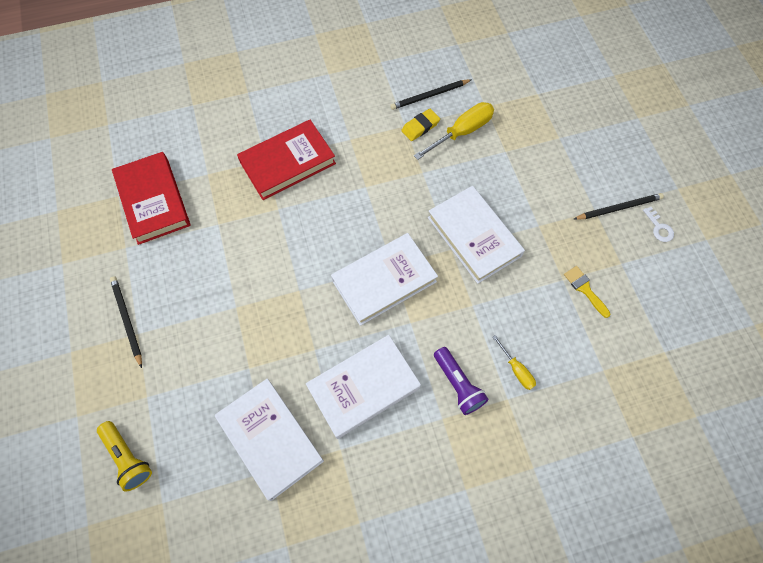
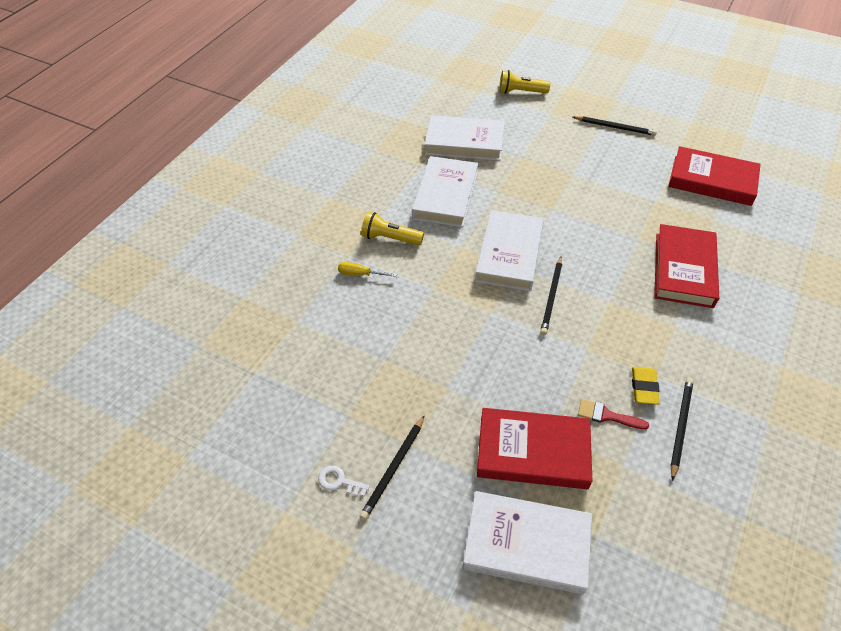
camera: 135 degrees right, 15 degrees down
(398, 223) = (551, 297): none -> black pencil
(458, 384) = (390, 238): purple flashlight -> yellow flashlight
(461, 132) = (607, 415): yellow screwdriver -> red brush
(474, 236) = (486, 334): white book -> white book (526, 544)
(526, 150) = (533, 451): none -> red book
(584, 289) = (360, 367): yellow brush -> none

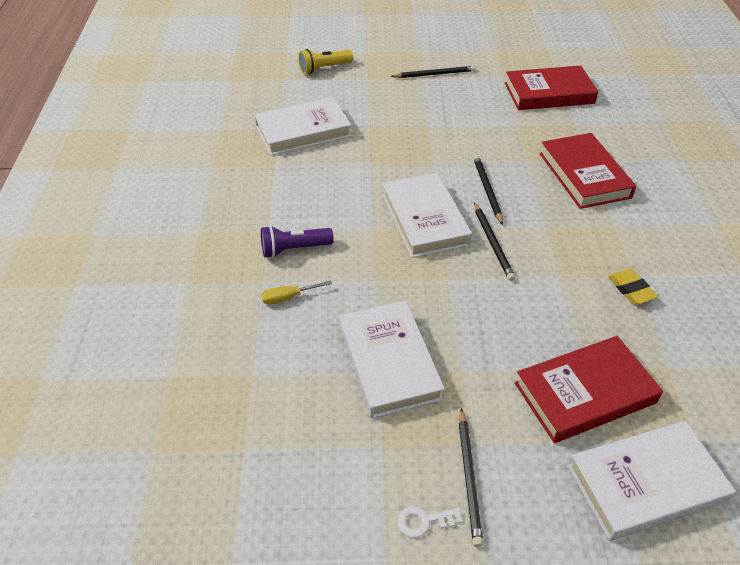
camera: 30 degrees left, 5 degrees down
(390, 238) = (294, 249): yellow flashlight -> purple flashlight
(445, 195) = (321, 187): white book -> white book (389, 362)
(607, 415) = (620, 329): red brush -> none
(680, 426) = (684, 310): black pencil -> black pencil (487, 190)

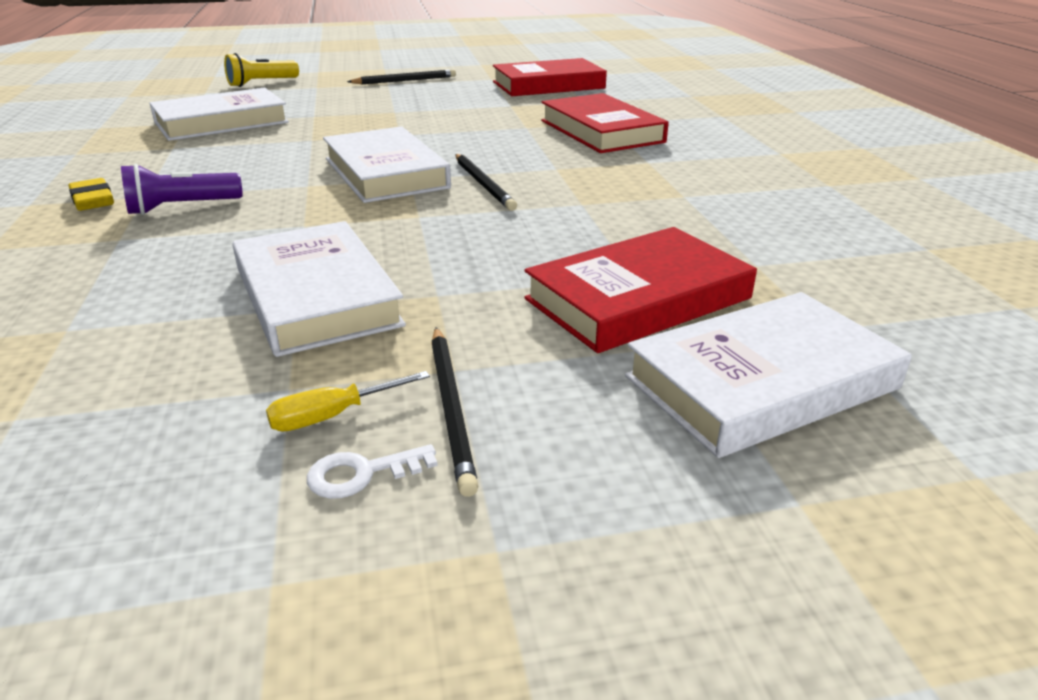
camera: 10 degrees left, 15 degrees down
(288, 297) = (159, 249): yellow screwdriver -> yellow screwdriver (333, 416)
(487, 190) = (474, 148): black pencil -> none
(631, 289) = (684, 206): yellow eraser -> yellow eraser (93, 200)

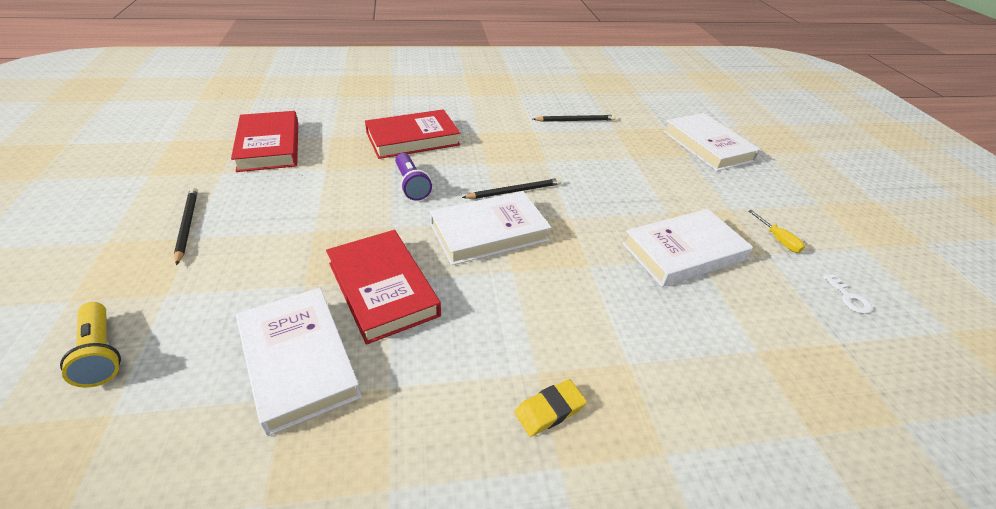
camera: 90 degrees left, 10 degrees up
(181, 208) = (563, 338): purple flashlight -> purple flashlight (411, 185)
(363, 473) = (805, 230): white key -> white key (848, 297)
(451, 408) = (757, 210): black pencil -> black pencil (575, 120)
(638, 299) = (654, 160): red book -> red book (383, 289)

